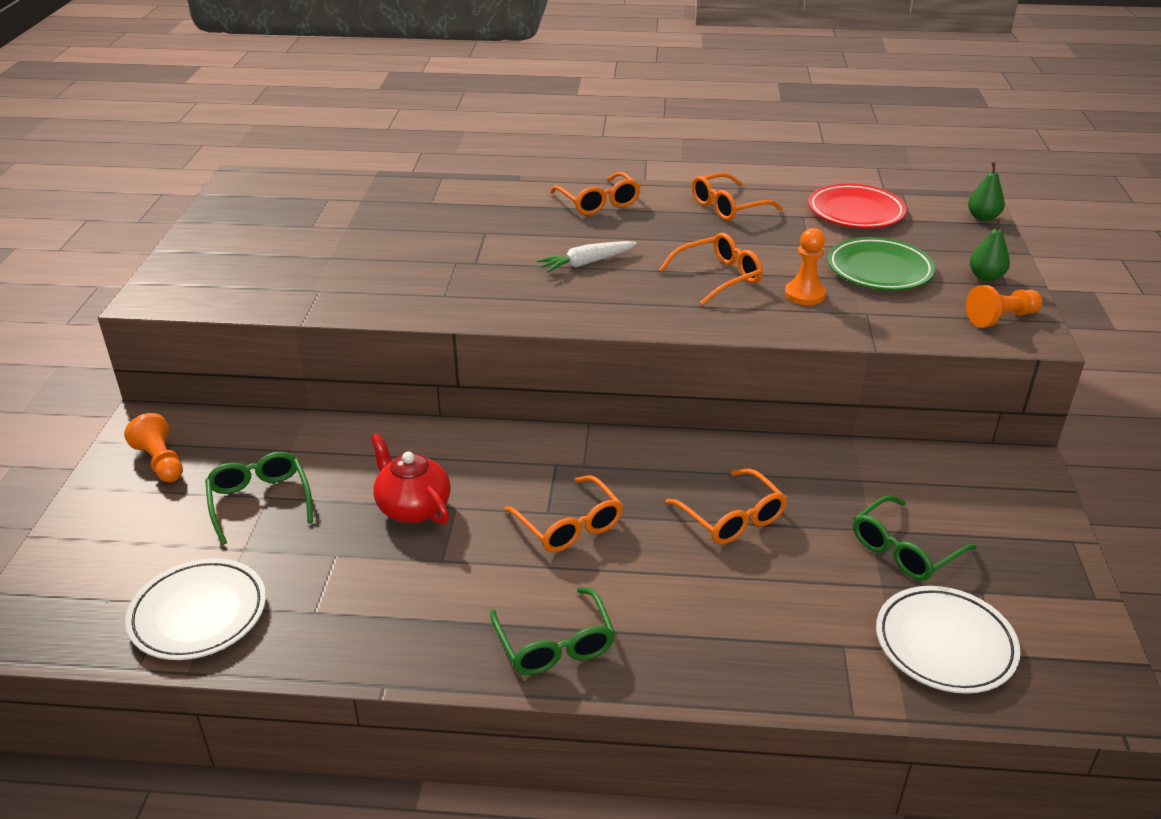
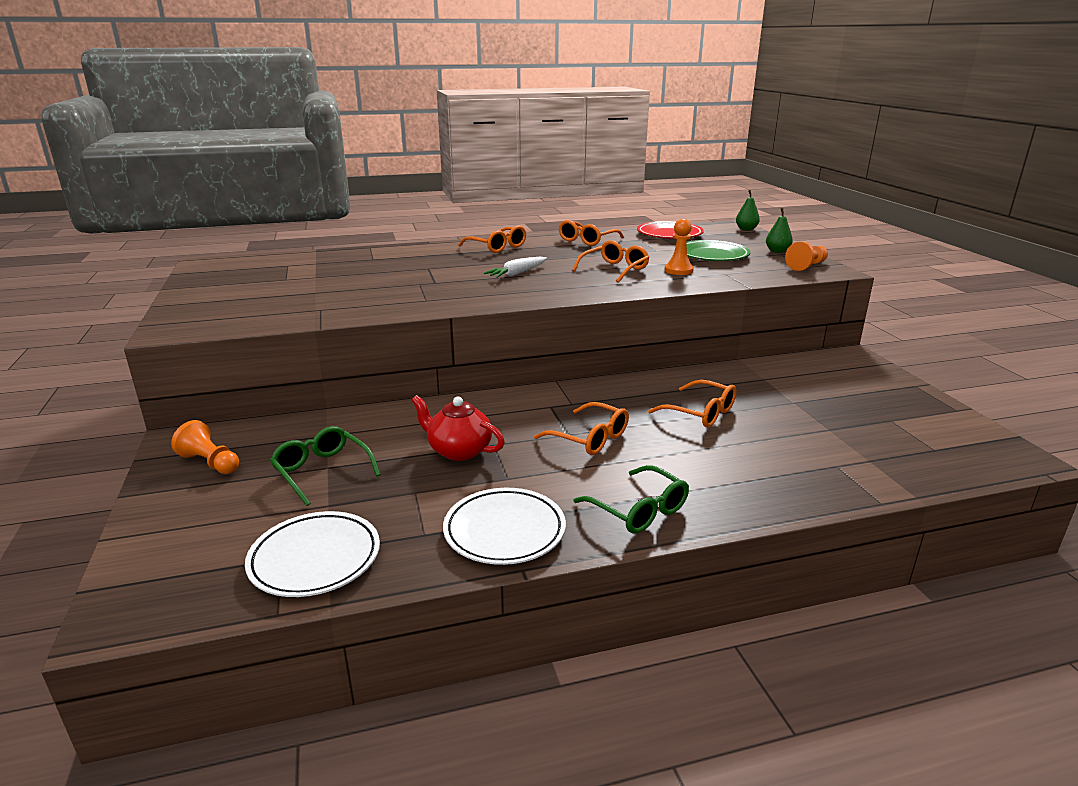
camera: 20 degrees left, 10 degrees down
(904, 550) = (825, 408): green glasses -> none
(945, 644) = (898, 451): white plate -> white plate (504, 531)

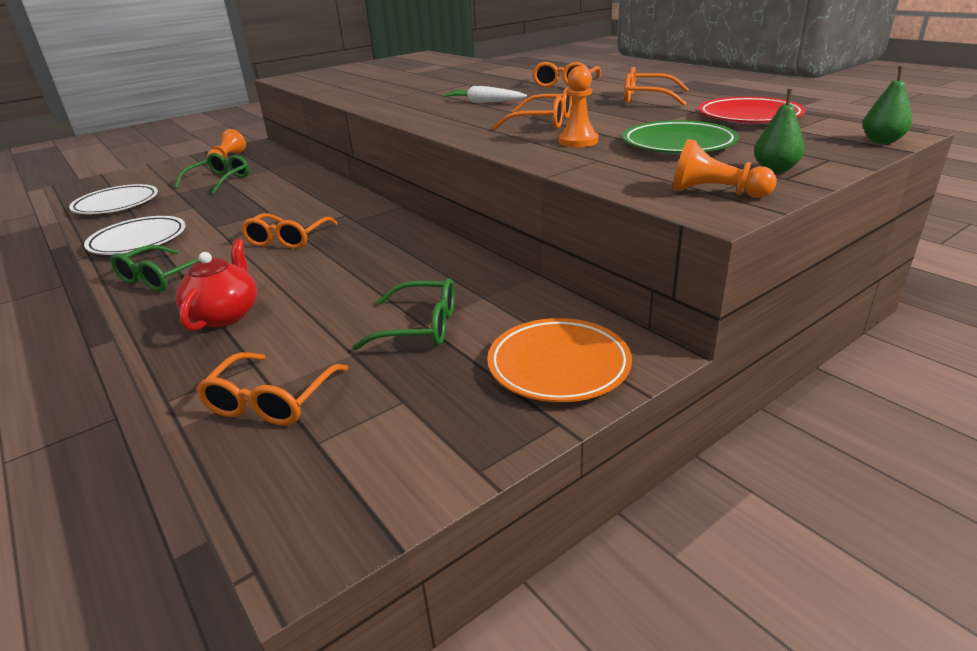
camera: 70 degrees right, 5 degrees up
(459, 451) = (255, 204): red teapot -> red teapot (225, 315)
(700, 413) = (363, 275): orange glasses -> orange glasses (271, 400)
(799, 403) = (420, 327): none -> green glasses
(859, 375) = (558, 365): none -> orange plate

